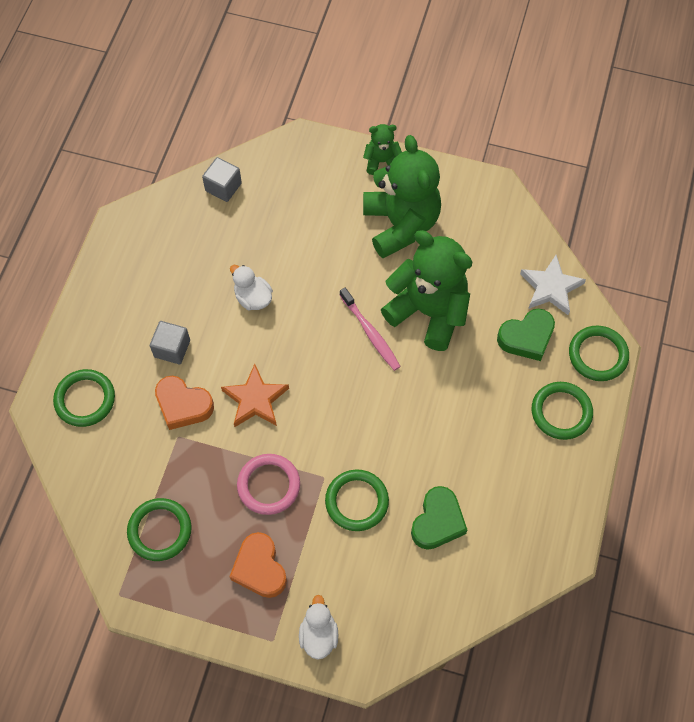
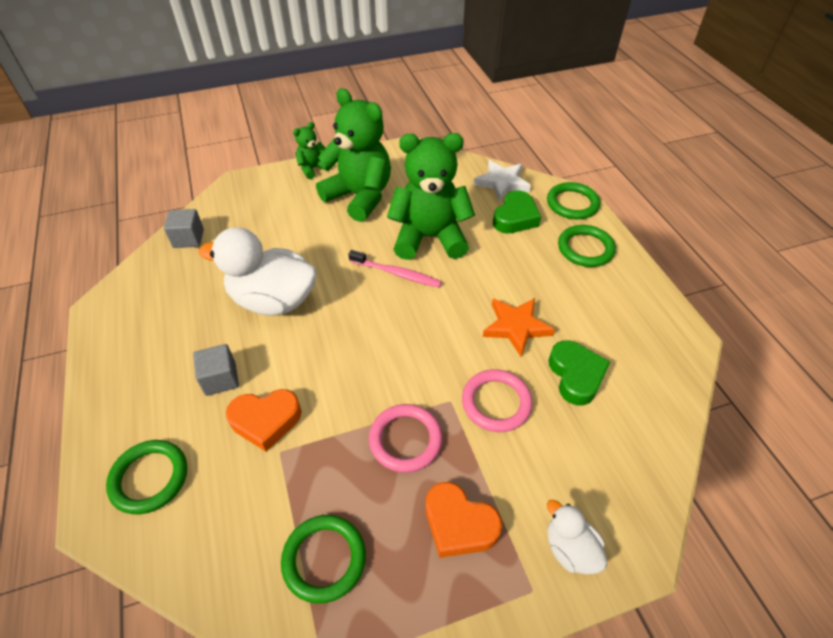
camera: 35 degrees left, 15 degrees down
(253, 298) = (273, 300): white duck -> white duck, size x2.01
(255, 399) = (335, 375): orange star -> orange star (516, 327)
(356, 501) = (496, 402): green ring -> pink ring

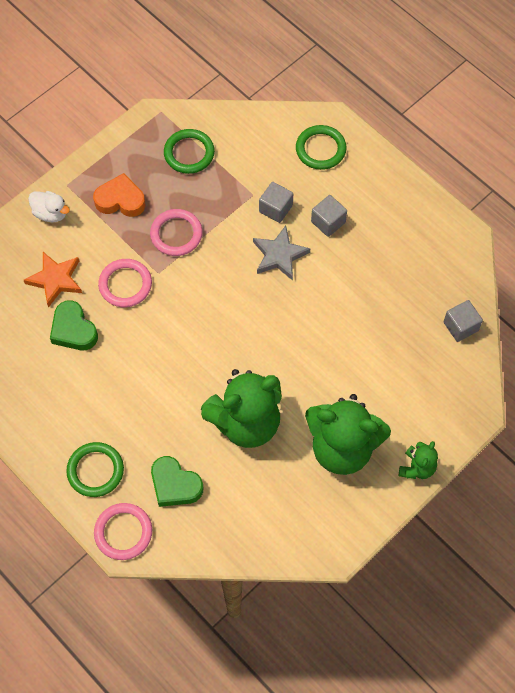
camera: 155 degrees right, 15 degrees up
(266, 420) = (275, 208): orange heart -> grey cube
(273, 300) = (339, 298): white duck -> none
(301, 364) = (279, 255): none -> grey star
(396, 273) = (254, 367): pink toothbrush -> none
(502, 183) = (207, 534): white star -> none
(515, 218) = (175, 485): green heart -> green heart turned 60 degrees counterclockwise
(516, 327) = (132, 354): orange star -> orange star (55, 280)
(572, 204) = (123, 532): green ring -> pink ring

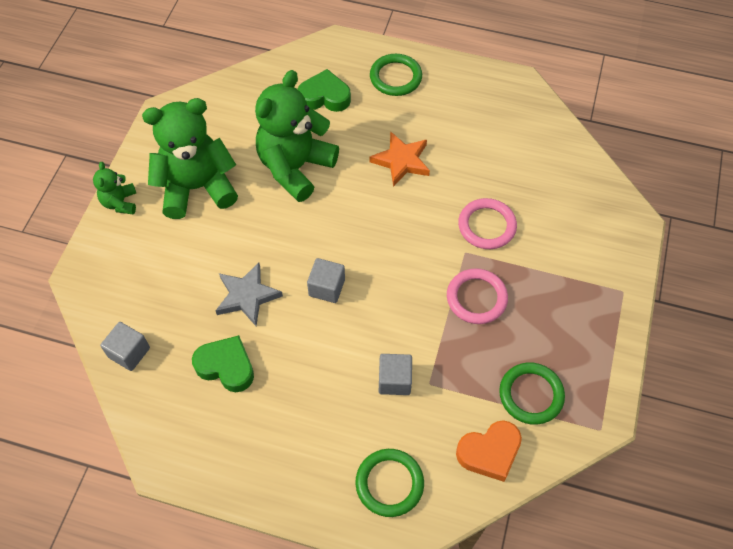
camera: 150 degrees right, 5 degrees down
(51, 213) = (612, 255): white duck -> none
(55, 280) = (552, 198): orange star -> orange star (401, 161)
(73, 330) = (500, 166): green heart -> green heart (226, 366)
(120, 200) = (558, 303): orange heart -> orange heart (489, 452)
(123, 532) = (342, 50): pink ring -> none
(279, 255) = (358, 331): grey star -> grey star (247, 296)
(328, 222) = (329, 395): grey cube -> grey cube (327, 287)

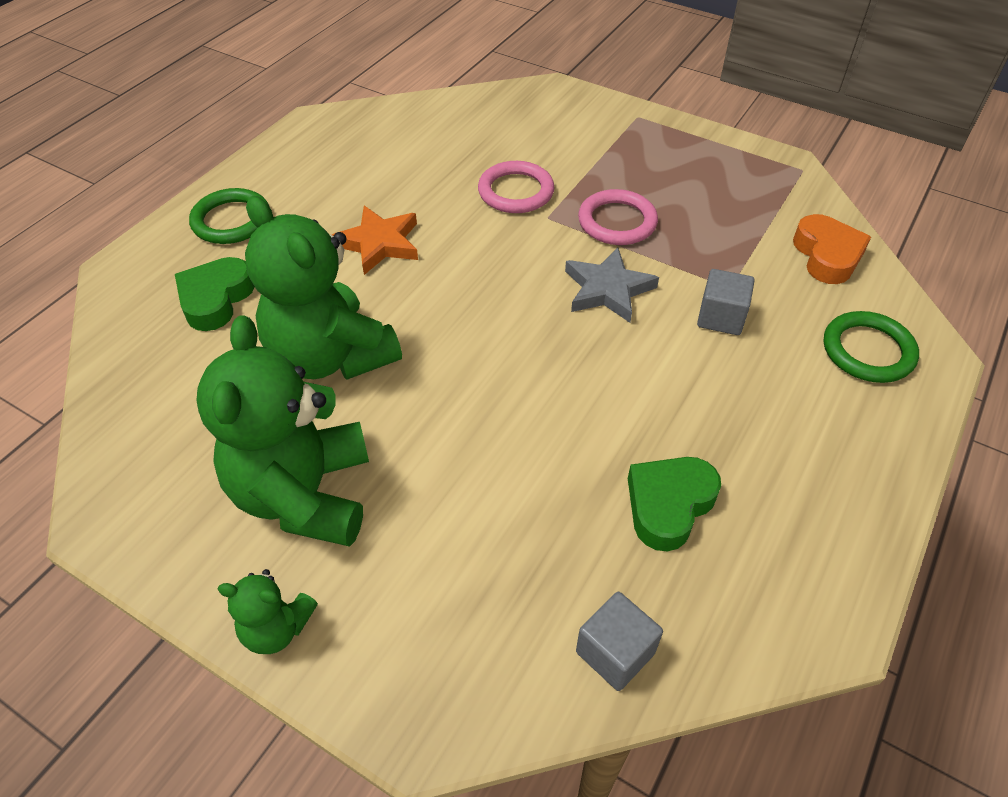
camera: 75 degrees left, 10 degrees down
(247, 296) = (547, 457): grey star -> grey star (608, 289)
(327, 287) = (560, 359): grey cube -> none
(531, 395) = (755, 208): green ring -> none

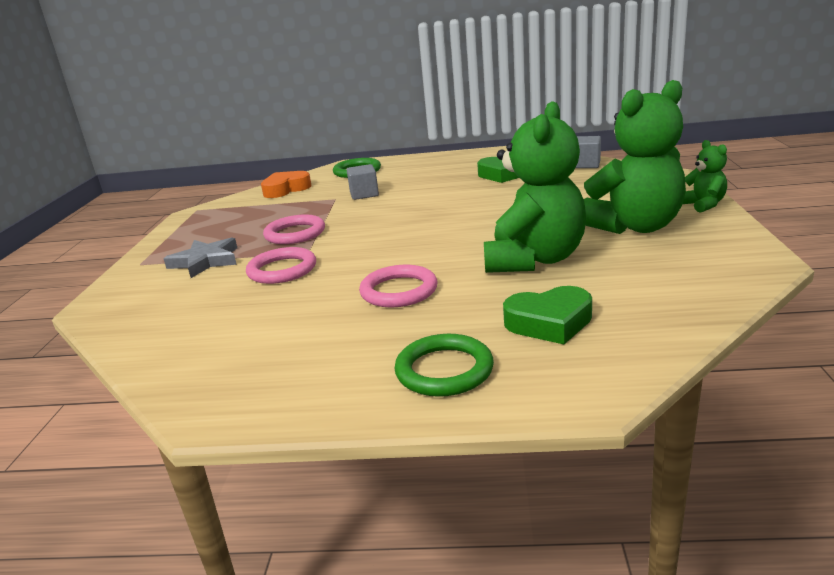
camera: 115 degrees left, 25 degrees down
(379, 243) = (399, 291): orange star -> pink ring
(608, 289) = (369, 218): grey star -> grey star (205, 261)

